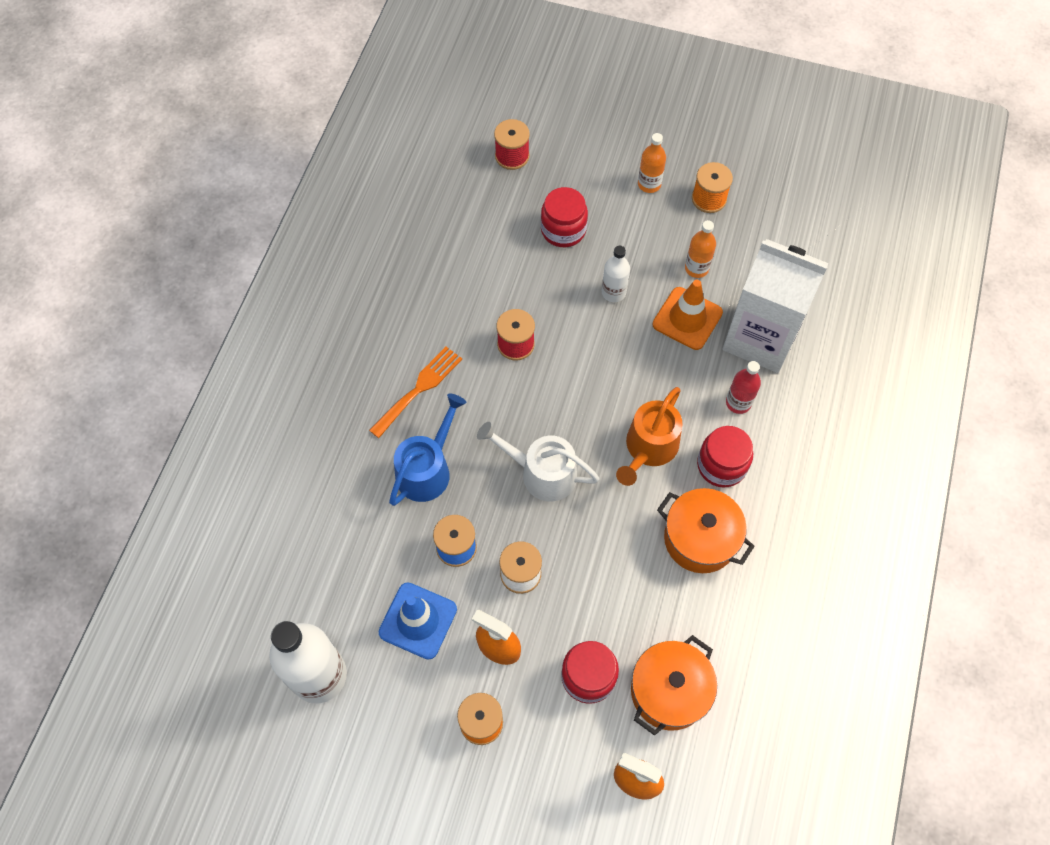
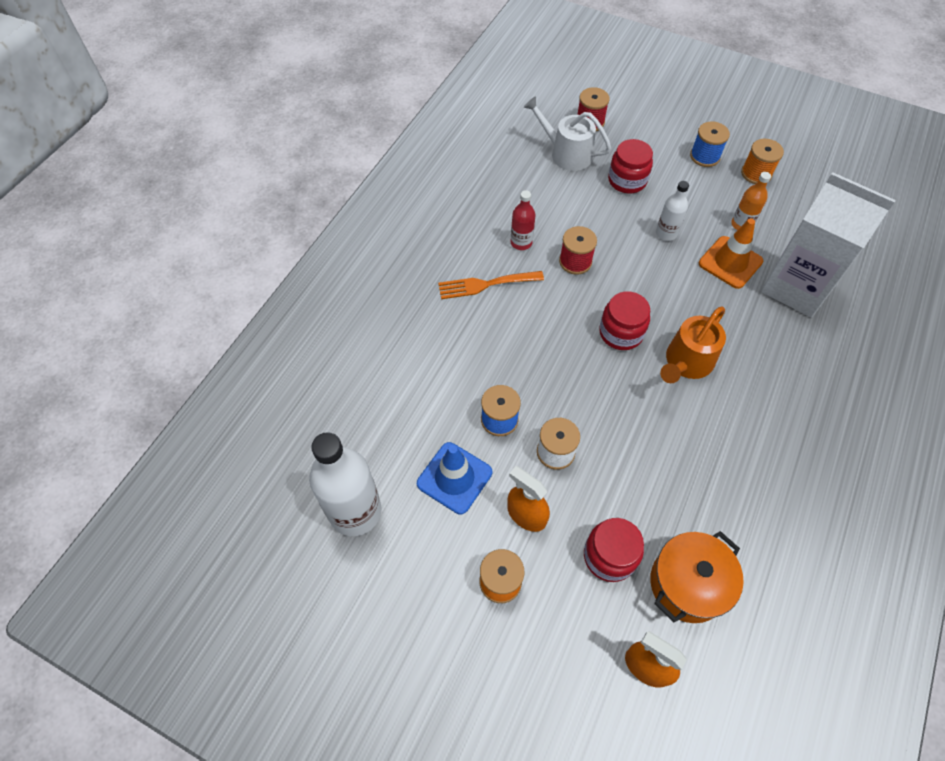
camera: 10 degrees right, 5 degrees down
(419, 389) = (485, 284): orange fork -> orange fork turned 150 degrees counterclockwise
(427, 469) = (482, 350): blue watering can -> none
(542, 473) = (586, 369): white watering can -> white watering can (566, 153)
(649, 184) = (704, 156): orange bottle -> blue spool
(700, 539) = (728, 448): orange pot -> none
(721, 465) = (753, 387): red jar -> red jar (621, 333)
(738, 402) = (772, 337): red bottle -> red bottle (521, 242)

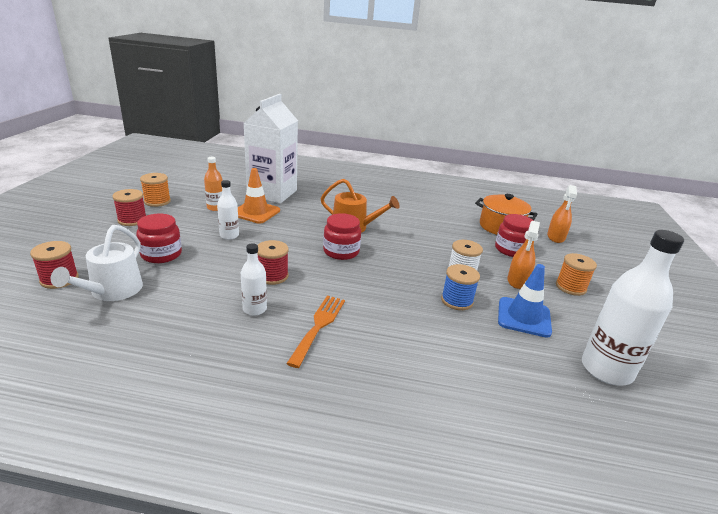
camera: 110 degrees left, 30 degrees down
(485, 284) = (318, 326): orange fork -> orange fork turned 135 degrees counterclockwise
(521, 242) = (254, 309): red bottle -> white bottle
(704, 156) = (132, 220): blue spool -> red spool

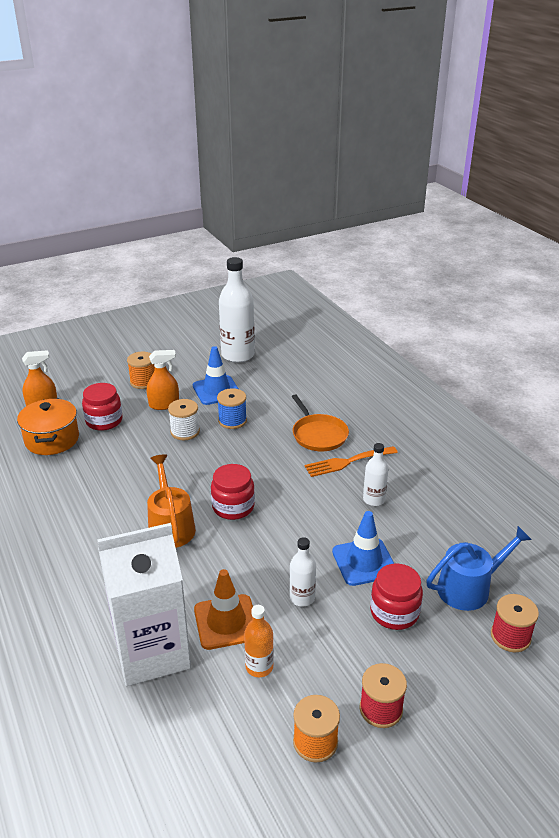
camera: 125 degrees left, 5 degrees up
(112, 291) = (469, 588): white watering can -> blue watering can
(212, 268) = (364, 562): none -> blue traffic cone
(272, 276) = (325, 520): red spool -> none
(380, 335) = (318, 434): none -> orange pan

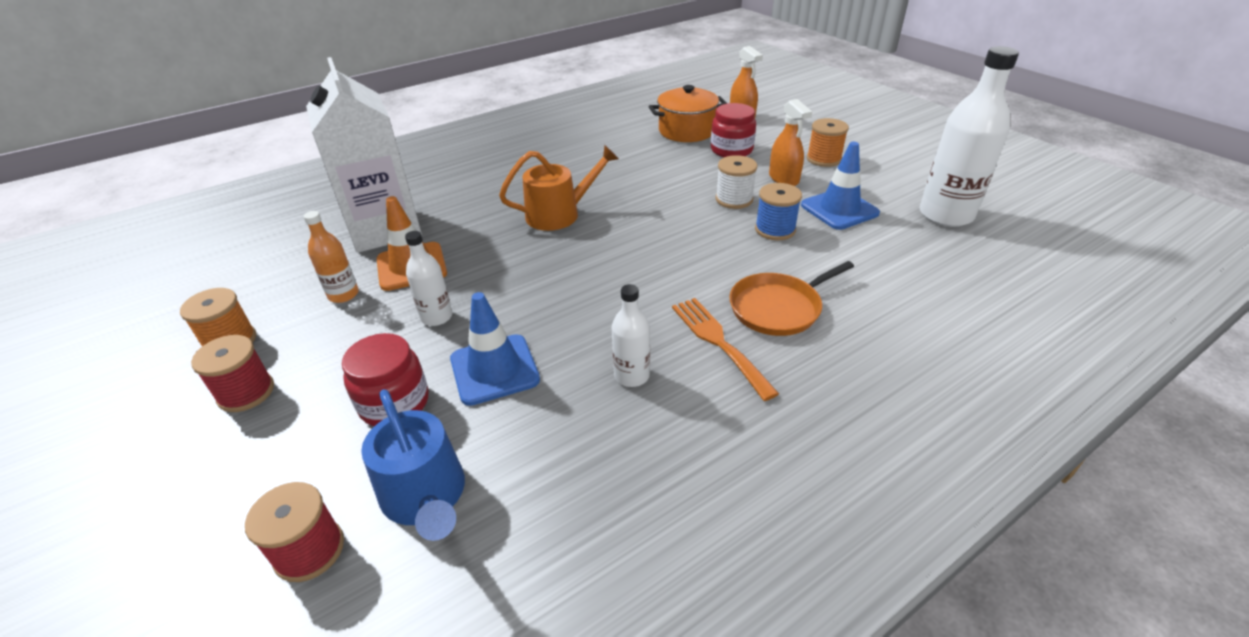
camera: 85 degrees right, 5 degrees up
(233, 507) = (597, 250): red jar -> none

